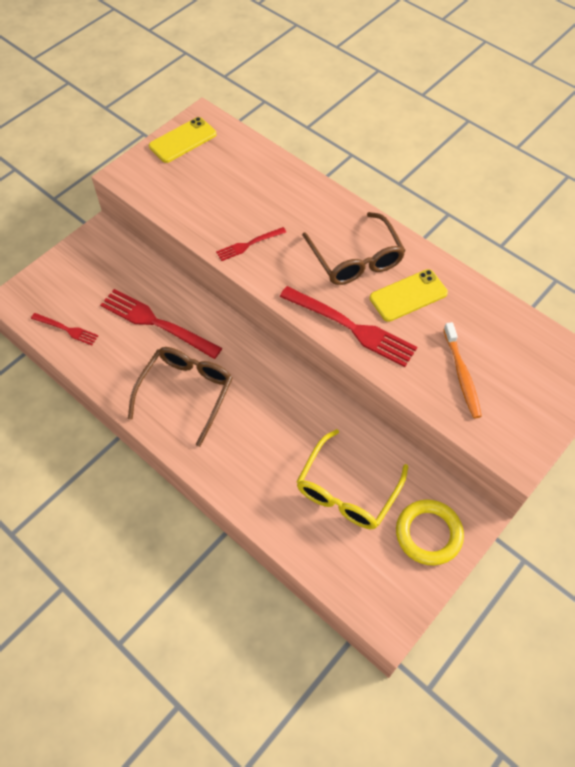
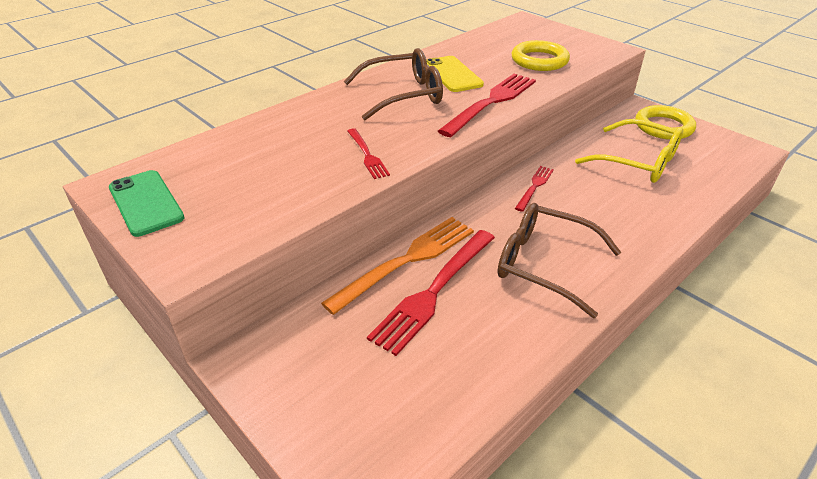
camera: 85 degrees left, 20 degrees down
(67, 329) = (439, 400): red fork -> red fork (534, 186)
(183, 140) = (145, 203): yellow phone -> green phone
(188, 305) = (407, 260): none -> orange fork
(462, 375) = (539, 60): orange toothbrush -> yellow ring

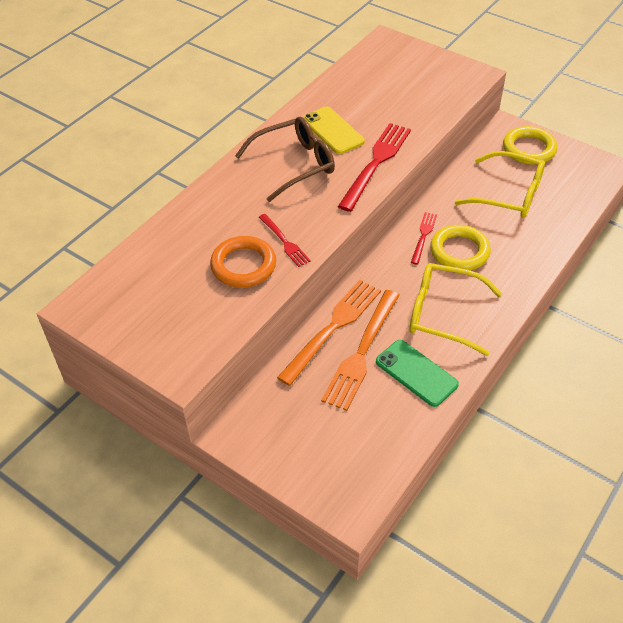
camera: 10 degrees left, 10 degrees up
(145, 203) = (119, 320): green phone -> green phone (416, 373)
(312, 170) = (243, 265): none -> orange ring
(434, 292) = (361, 353): red fork -> orange fork
(539, 60) = (409, 100): yellow ring -> yellow ring (459, 251)
(544, 264) = (443, 314): brown glasses -> yellow glasses

